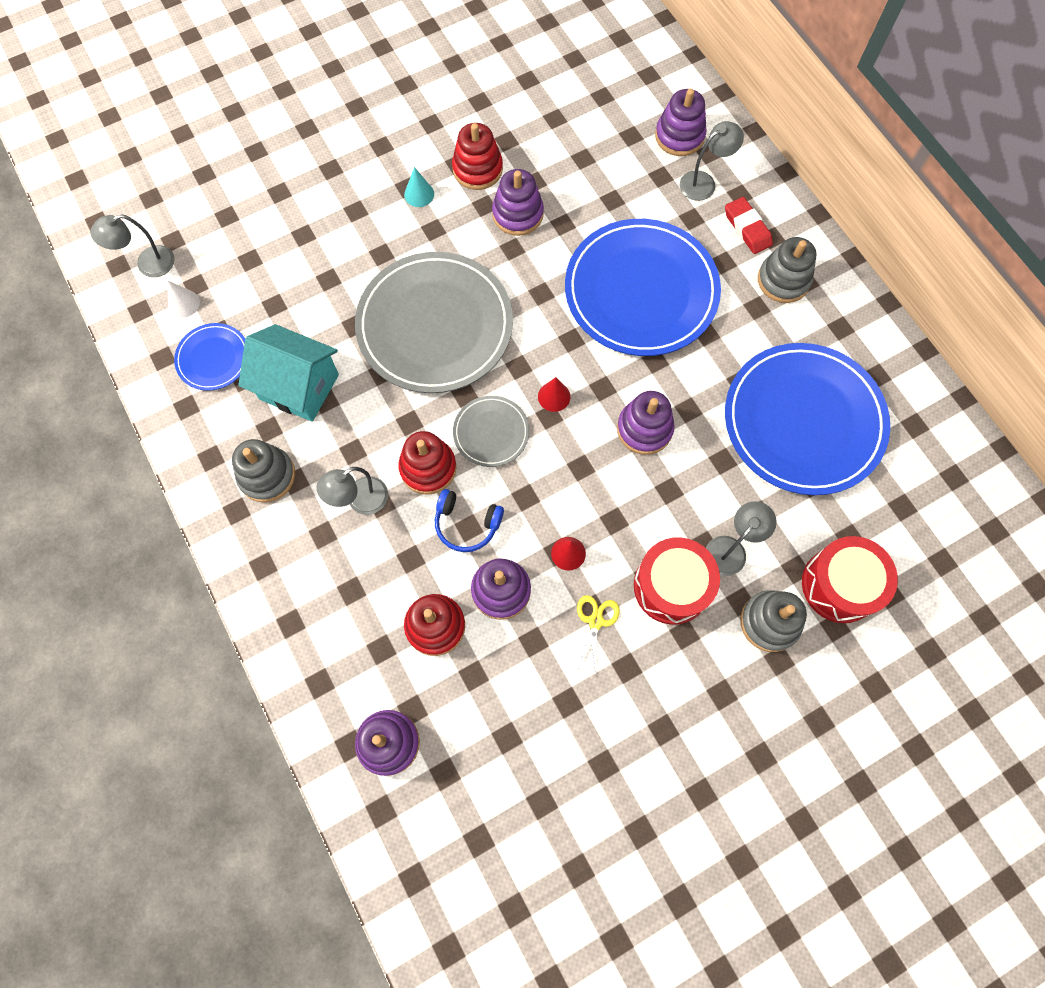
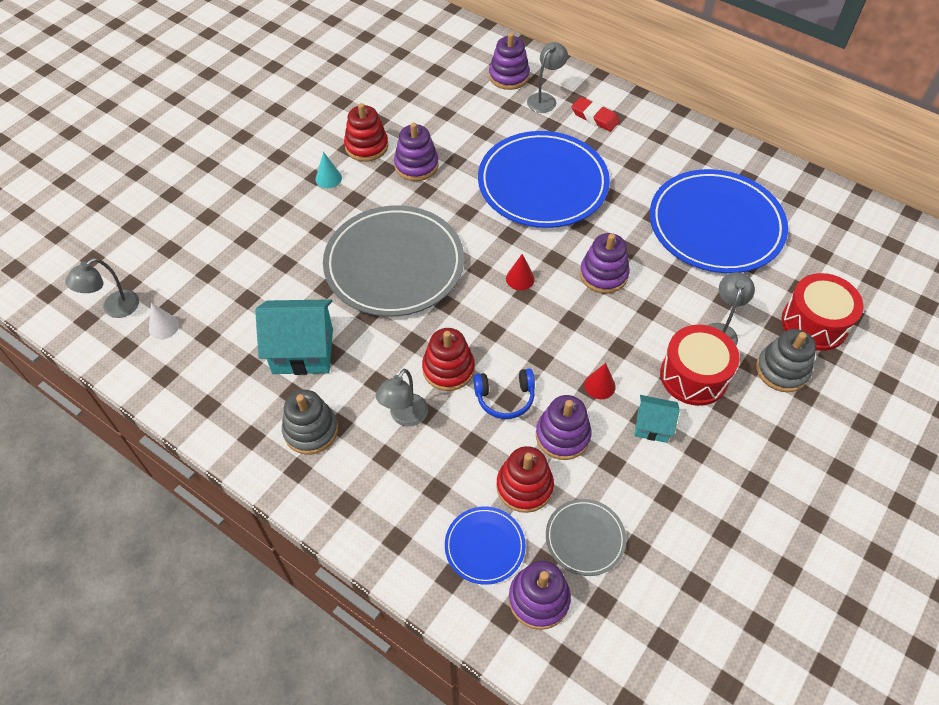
camera: 25 degrees left, 15 degrees down
(213, 358) = (213, 358): blue plate -> blue plate (484, 546)
(491, 432) = (485, 323): grey plate -> grey plate (585, 538)
(596, 621) = (652, 426): yellow scissors -> turquoise house
(783, 280) = (642, 141): grey stacking toy -> none

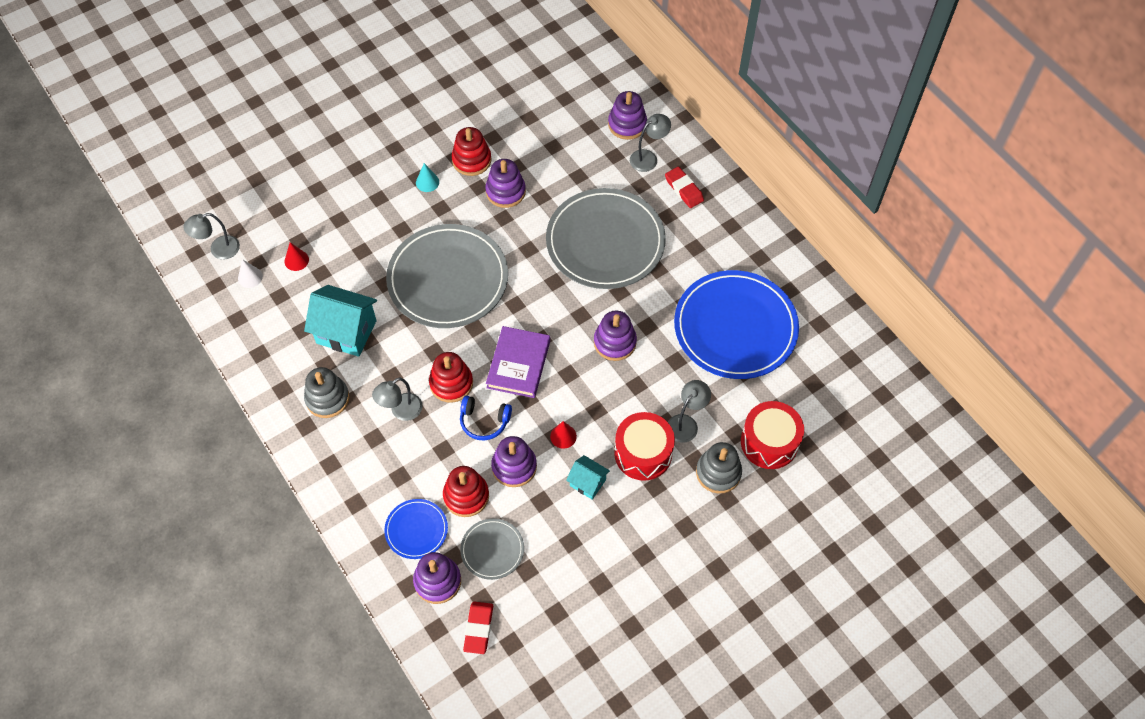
camera: 20 degrees right, 5 degrees up
(513, 326) = (518, 364): none -> purple book
(520, 278) = (544, 324): red cone -> red cone (296, 260)
(542, 183) = (605, 242): blue plate -> grey plate
(616, 639) = (478, 628): none -> red eraser

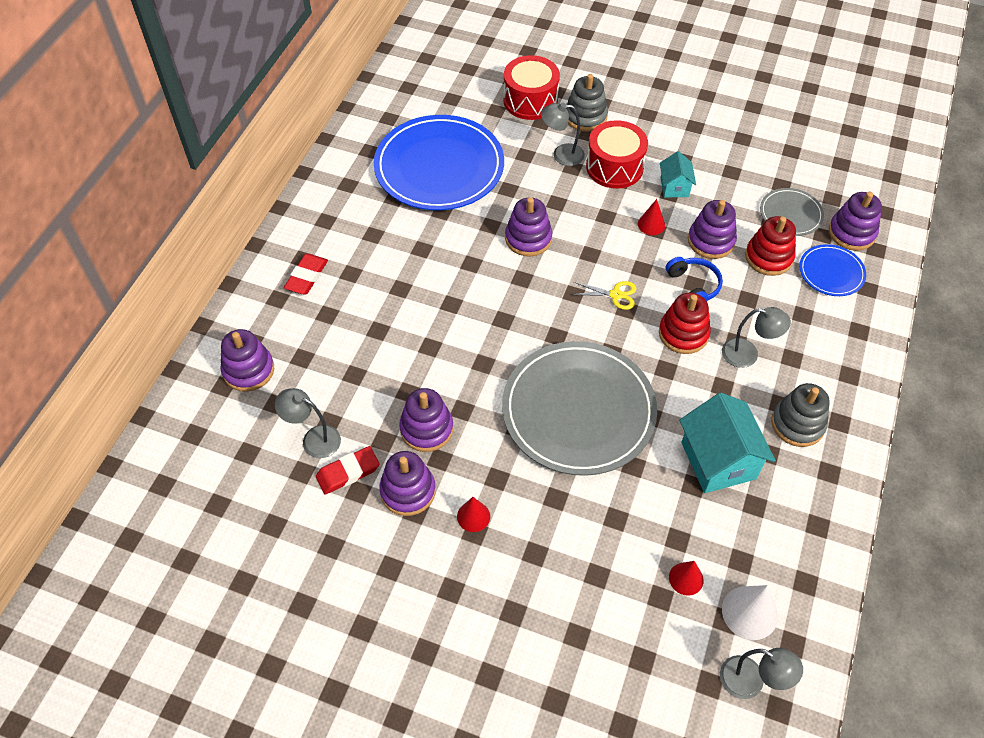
camera: 125 degrees left, 5 degrees down
(250, 277) = (749, 612): white cone -> white cone, size x1.57
(427, 182) = (473, 516): turquoise cone -> red cone
(471, 160) = (408, 491): red stacking toy -> purple stacking toy
(478, 628) = (854, 187): red eraser -> red eraser (348, 472)
(518, 364) = (615, 295): purple book -> yellow scissors
(605, 242) = (422, 305): grey plate -> none
(648, 158) = (284, 327): grey lamp -> grey lamp (314, 439)

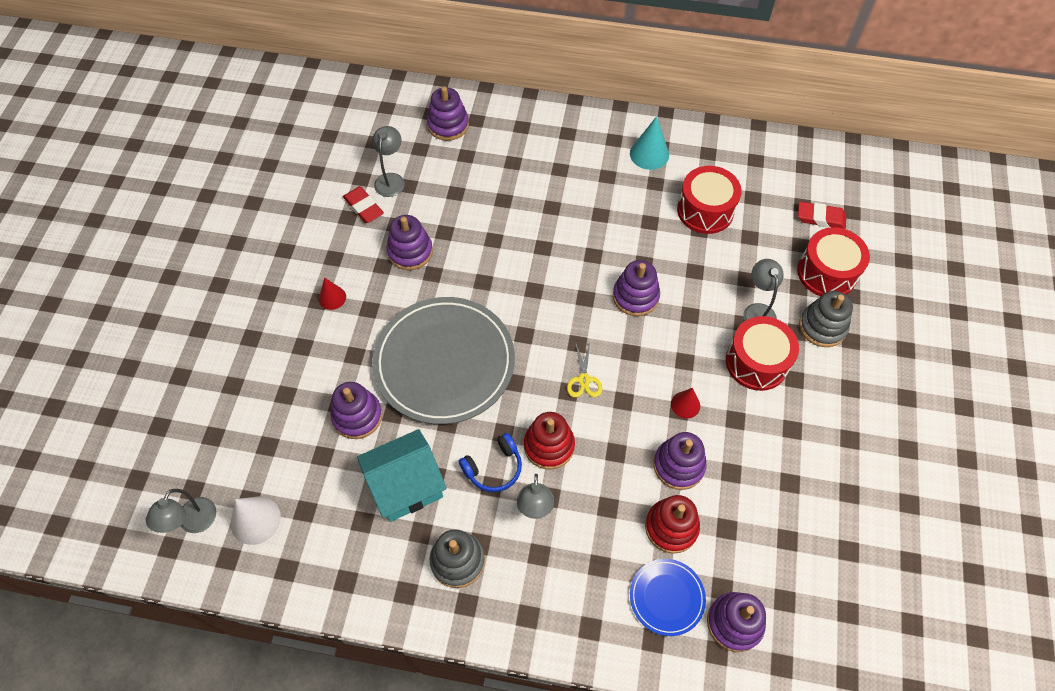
camera: 80 degrees right, 5 degrees up
(307, 277) = (548, 140): red eraser -> red eraser (820, 218)
(355, 195) = (649, 154): none -> turquoise cone
(408, 491) = (351, 249): purple stacking toy -> purple stacking toy (357, 416)
(439, 167) = (705, 210): blue plate -> red drum
(674, 187) = (746, 423): turquoise house -> none
(686, 578) = (285, 465): red cone -> none
(693, 286) = (612, 451): blue headphones -> blue headphones (494, 468)
(790, 214) = (743, 550): grey plate -> none

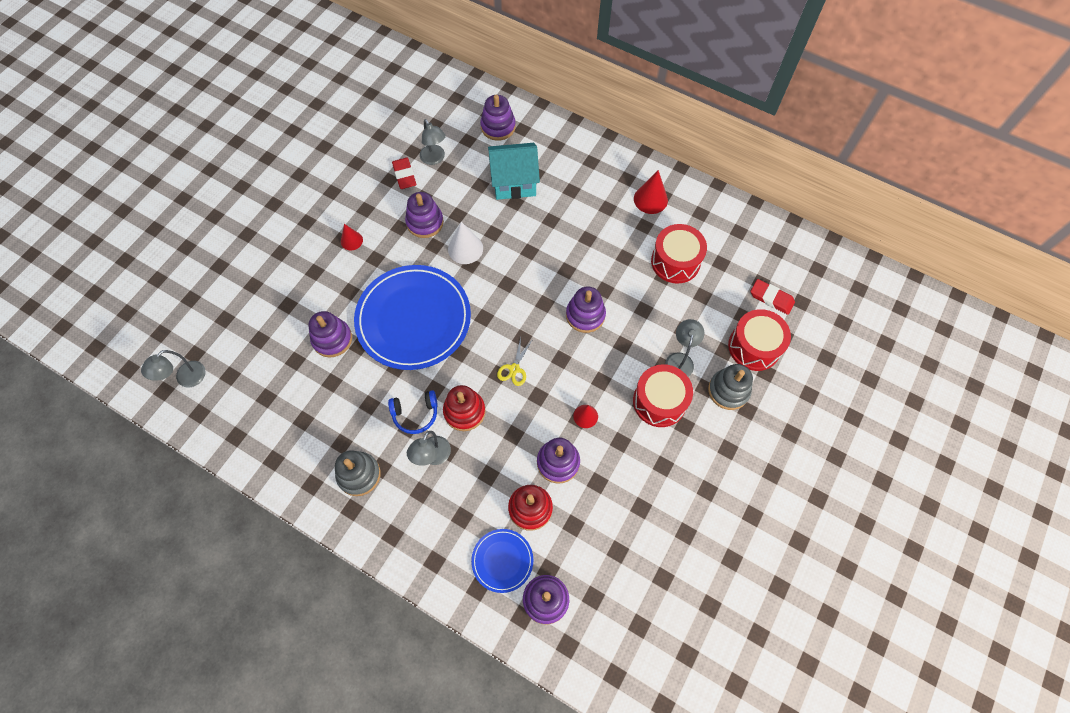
camera: 20 degrees right, 5 degrees up
(255, 520) = (229, 392): white cone -> white cone (465, 248)
(391, 179) = (435, 159): grey lamp -> grey lamp turned 120 degrees clockwise
(406, 486) = (345, 405): turquoise house -> turquoise house (514, 182)
(444, 362) = (413, 319): grey plate -> blue plate
(649, 154) = (650, 199): turquoise cone -> red cone

